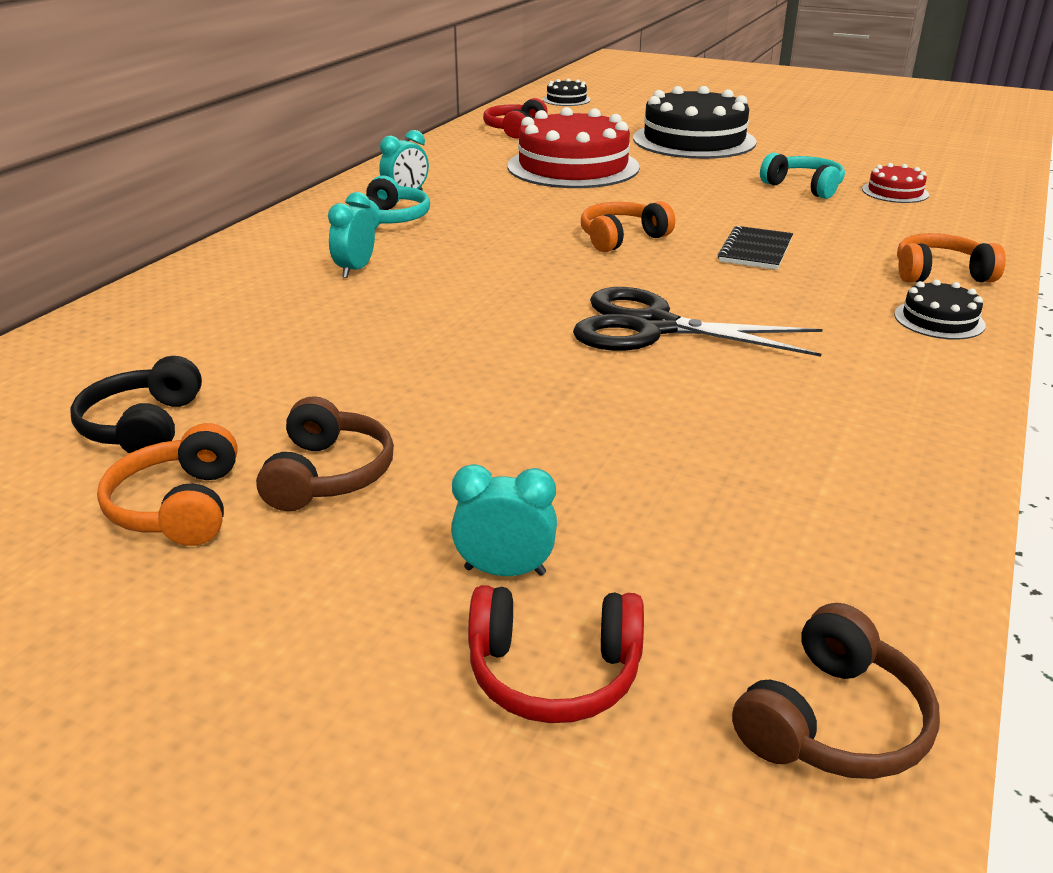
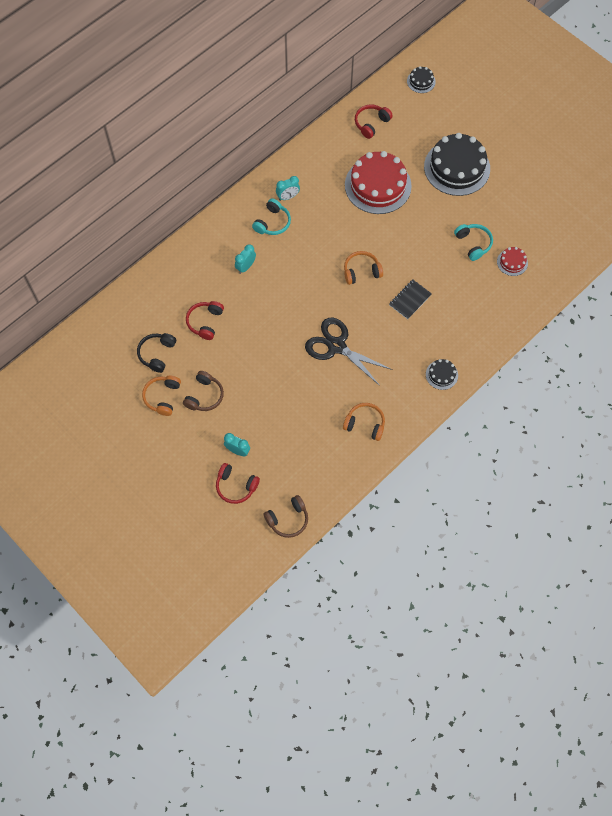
camera: 20 degrees right, 35 degrees up
(281, 352) = (205, 322): none -> red headphones
(940, 274) = (469, 343): orange headphones -> orange headphones (365, 424)

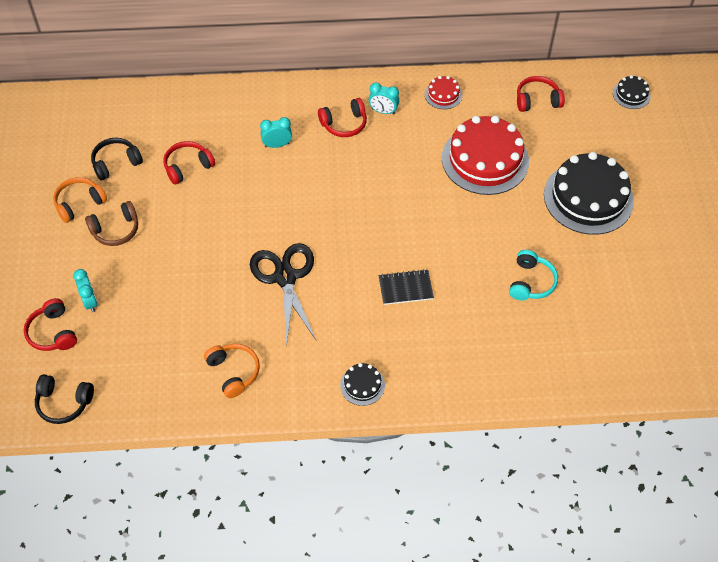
camera: 40 degrees right, 10 degrees down
(272, 223) = (344, 124): turquoise headphones -> red headphones
(288, 519) = (64, 403): brown headphones -> black headphones
(361, 271) = (384, 226): orange headphones -> none
(512, 262) = (556, 330): red cake -> red cake (443, 95)

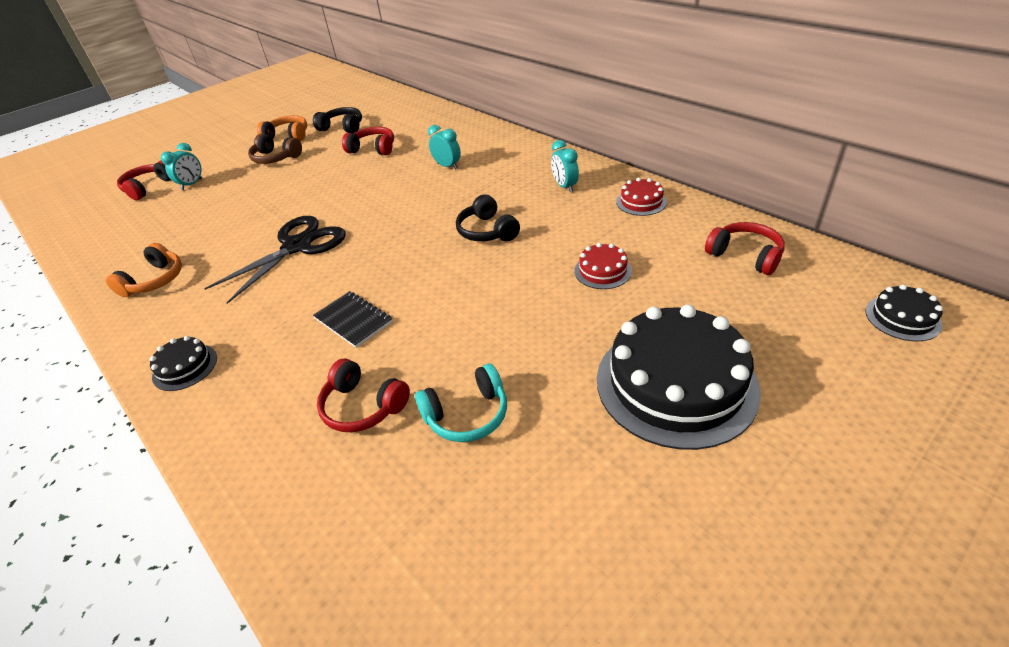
camera: 55 degrees right, 15 degrees down
(64, 403) = (74, 225): black headphones -> black headphones (487, 231)
(344, 124) = (518, 179): red headphones -> red headphones (363, 406)
(485, 159) = (602, 271): red cake -> red cake, size x0.45

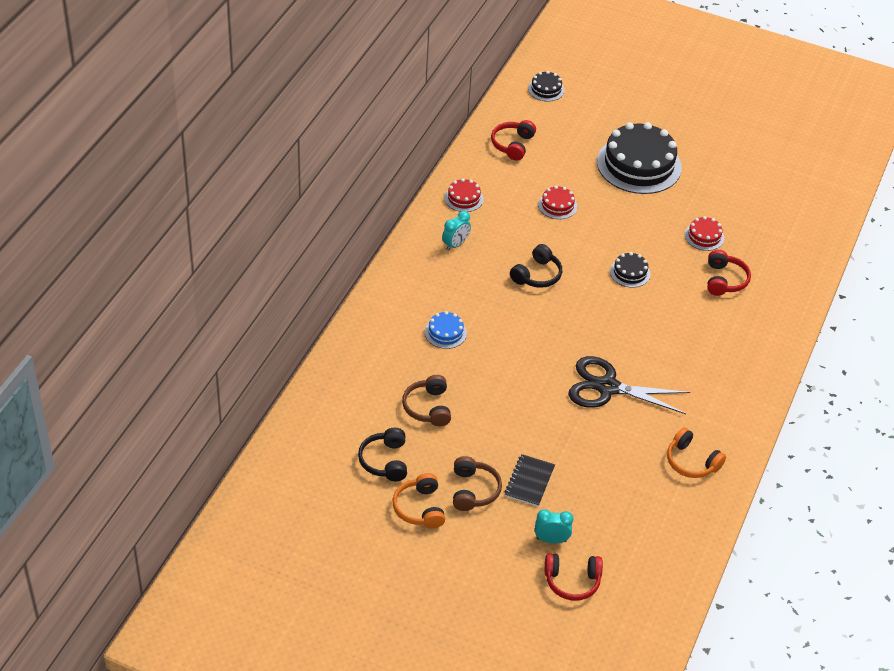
camera: 120 degrees left, 5 degrees up
(155, 280) = (691, 462): orange headphones -> orange headphones turned 135 degrees counterclockwise
(185, 367) = (750, 382): black cake -> black cake (630, 272)
(353, 320) = (666, 313): black notebook -> black notebook (529, 481)
(373, 149) = (428, 407): red headphones -> brown headphones
(447, 166) = (445, 332): turquoise clock -> blue cake
(467, 415) = (704, 236): turquoise headphones -> red cake

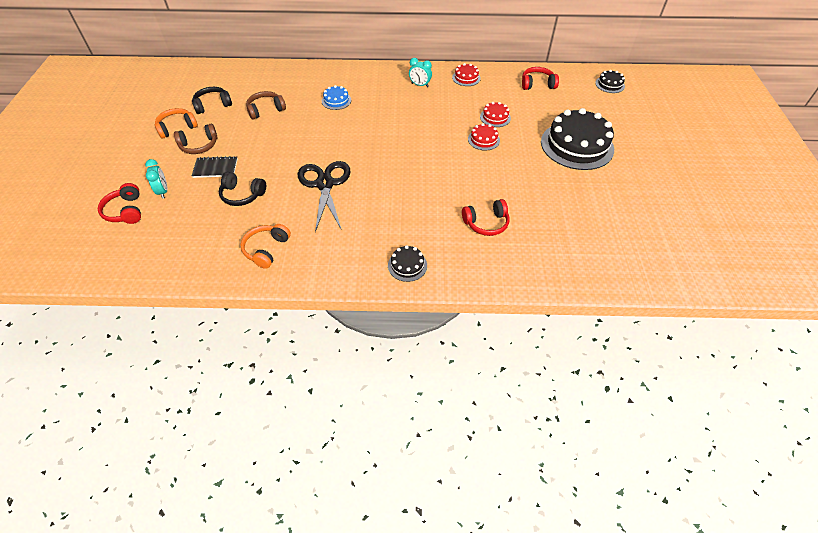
camera: 70 degrees right, 5 degrees up
(537, 275) = (417, 125): black headphones -> black headphones (242, 195)
(630, 272) = (454, 168): black cake -> black cake (407, 265)
(704, 236) = (528, 199): red cake -> red cake (483, 140)

